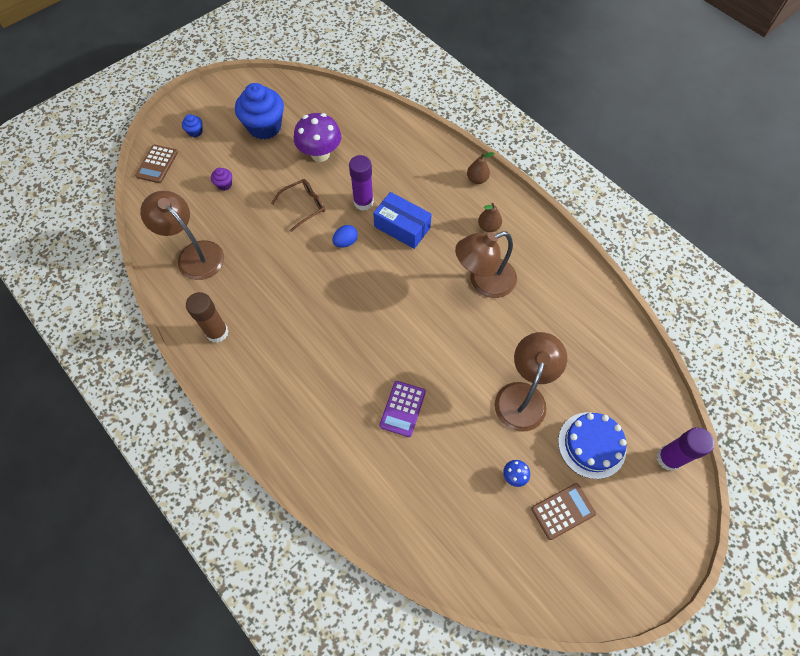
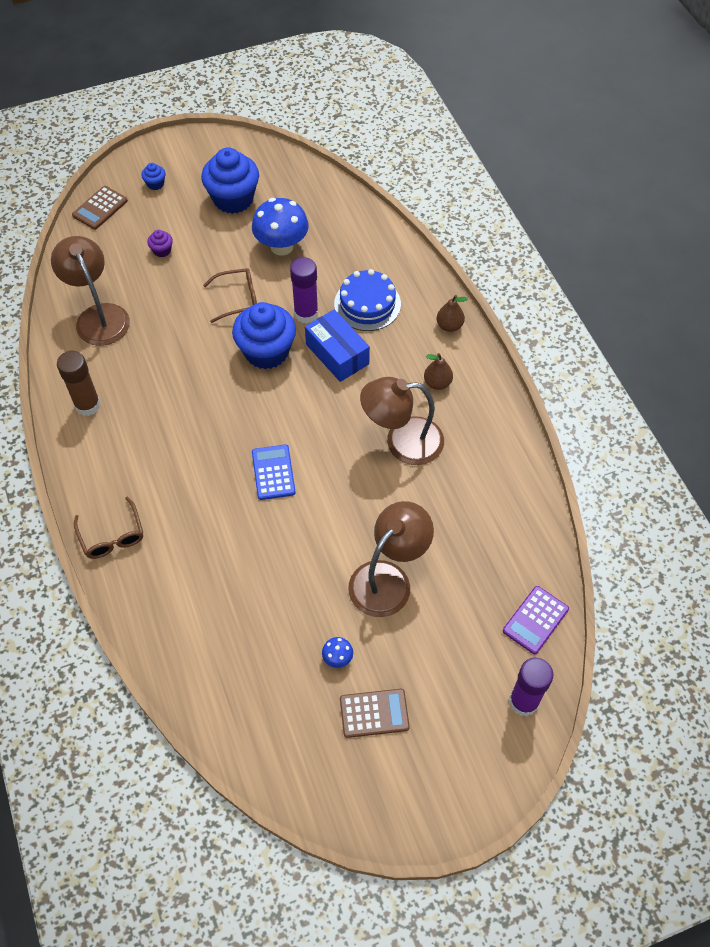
camera: 20 degrees right, 5 degrees down
(286, 437) = (112, 535): none -> brown glasses
(320, 154) = (281, 246): purple mushroom -> blue mushroom
(345, 242) = (266, 351): blue egg -> blue cupcake
(395, 339) = (273, 472): none -> blue calculator
(402, 408) = (248, 547): purple calculator -> purple calculator (535, 620)
(591, 445) = (441, 656): blue cake -> blue cake (367, 304)

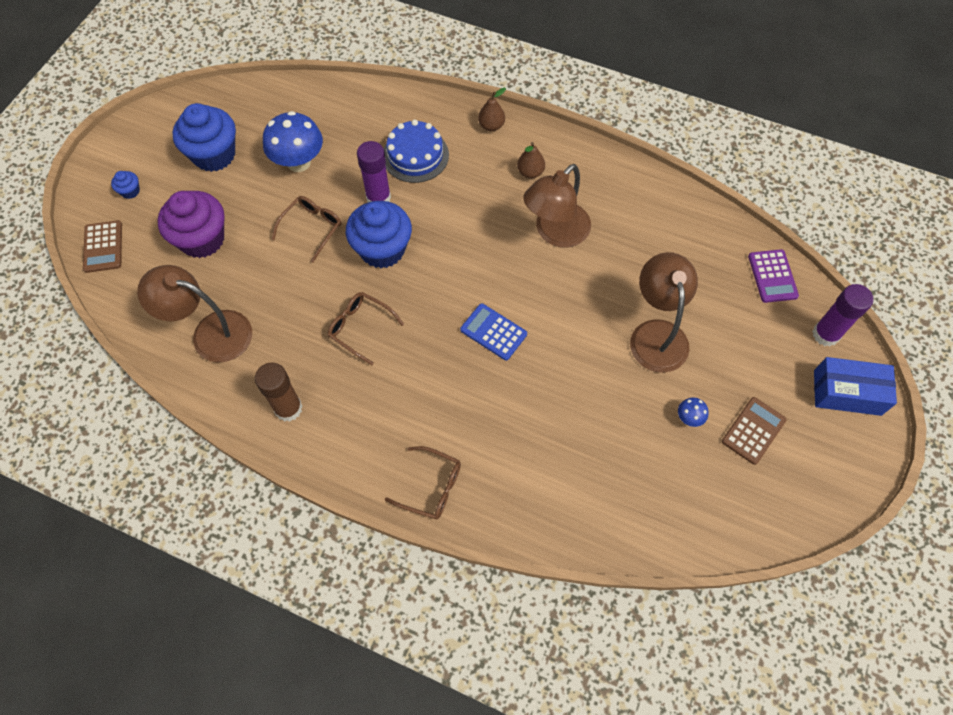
camera: 45 degrees left, 5 degrees up
(162, 250) = (202, 239): purple cupcake -> purple cupcake, size x2.35
(190, 393) = (360, 328): none -> brown glasses
(337, 354) = (437, 209): blue box -> blue box (847, 392)

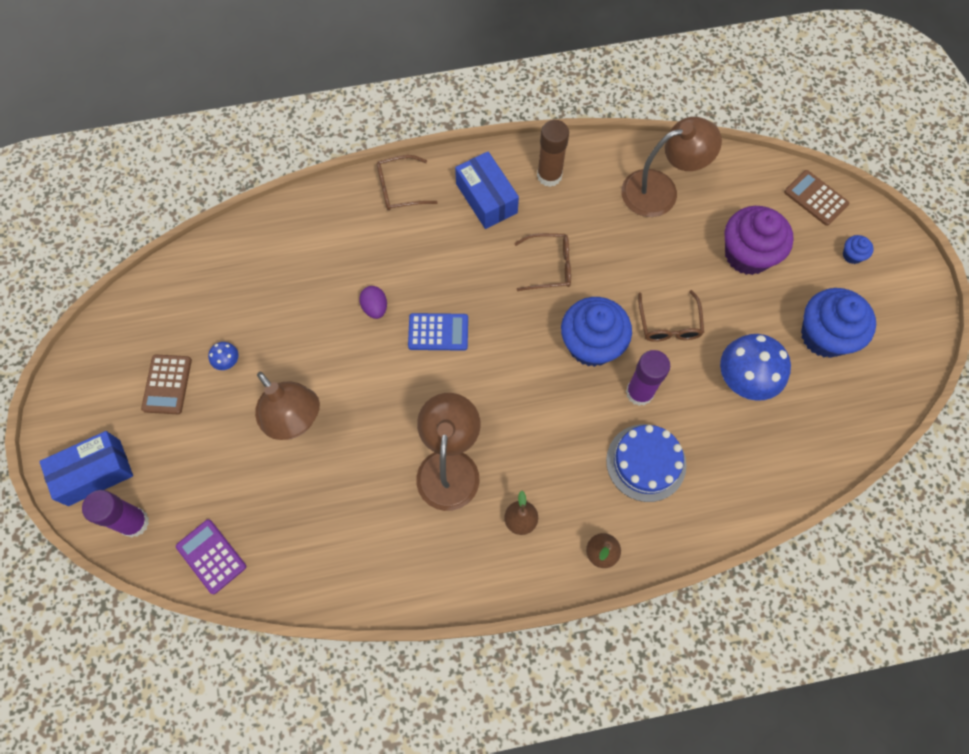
camera: 145 degrees right, 5 degrees up
(361, 424) = (486, 198): none -> blue box
(532, 385) = (375, 308): none -> purple egg

